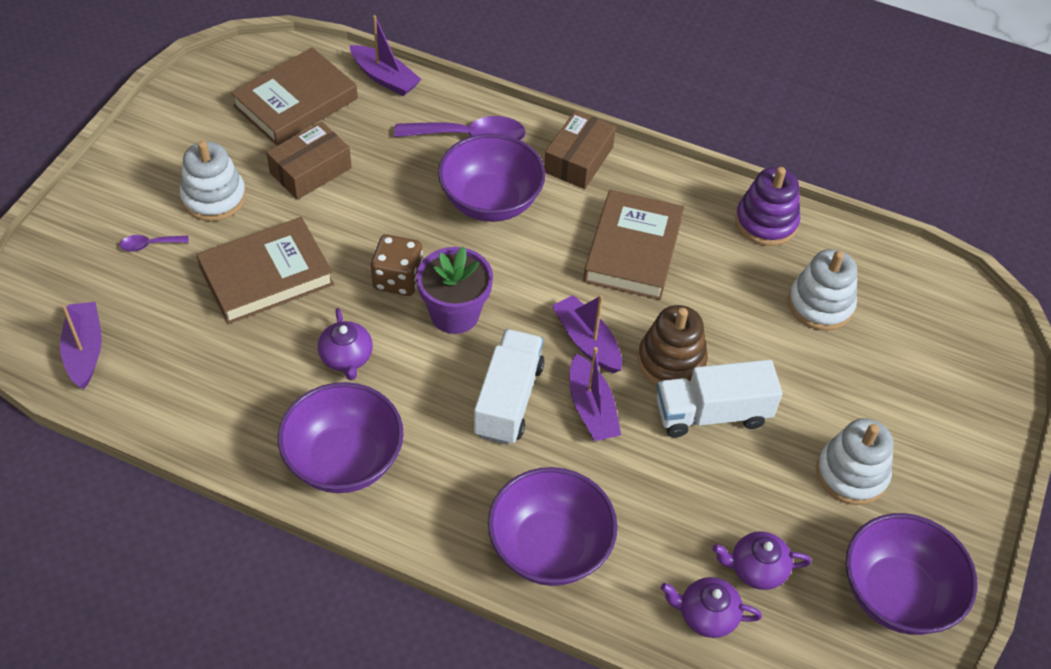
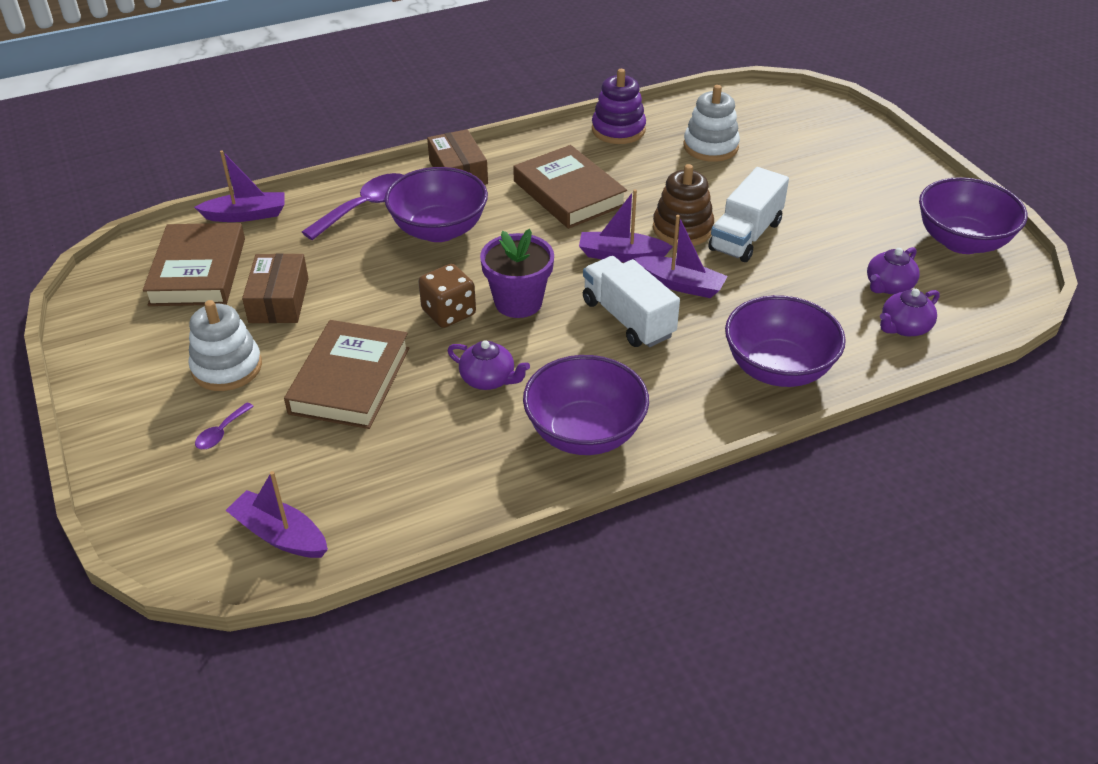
camera: 45 degrees left, 10 degrees down
(851, 474) = (854, 208): white stacking toy -> none

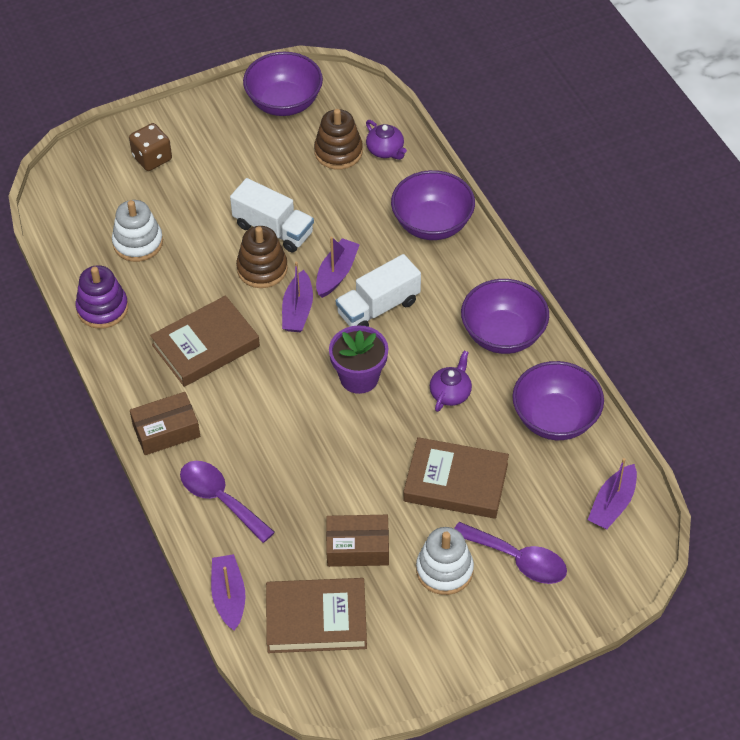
camera: 90 degrees left, 10 degrees up
(221, 432) = (518, 559): purple spoon -> purple spoon, size x2.11
(439, 230) = (258, 439): purple bowl -> purple bowl (555, 419)
(449, 312) = (373, 423): brown dice -> brown dice (152, 158)
(888, 286) = (338, 152): purple teapot -> brown stacking toy

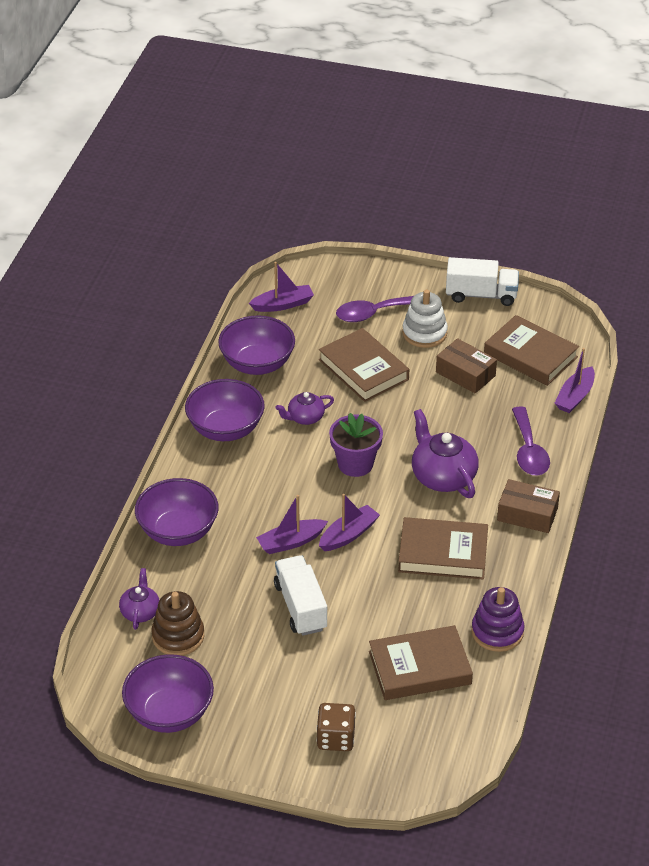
camera: 140 degrees left, 10 degrees down
(138, 243) = (420, 668): white stacking toy -> brown book
(262, 269) = (342, 582): brown stacking toy -> none
(273, 417) = (442, 476): none -> purple teapot
(378, 307) = (289, 499): white truck -> white truck (481, 295)
(518, 559) = (374, 313): purple spoon -> purple spoon turned 90 degrees counterclockwise

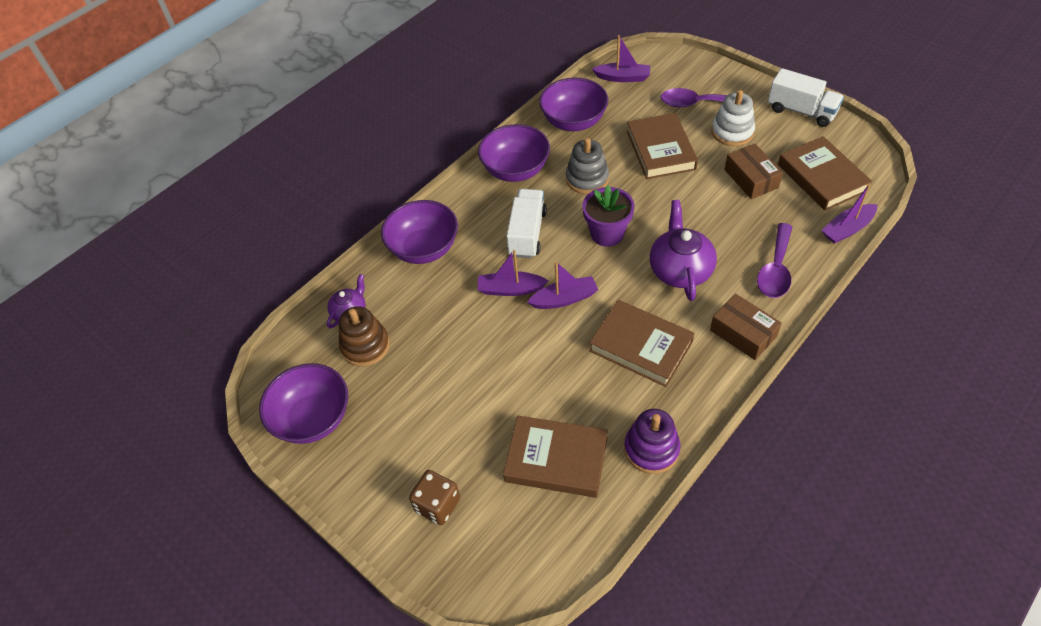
camera: 30 degrees right, 10 degrees up
(300, 607) = (483, 355): white truck -> white truck (527, 233)
(305, 417) = (587, 179): purple teapot -> grey stacking toy

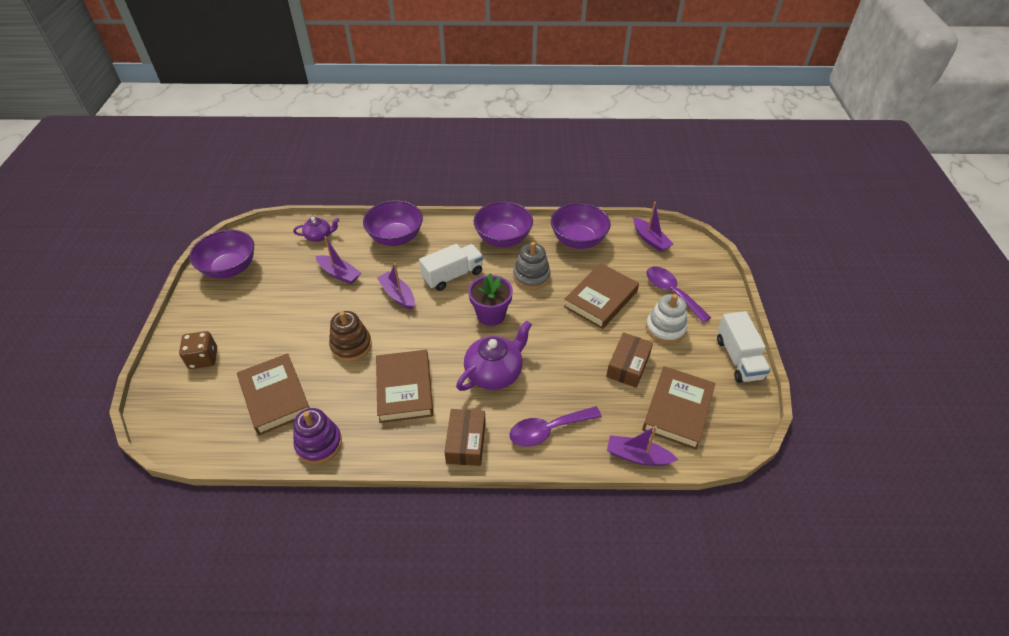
camera: 45 degrees right, 5 degrees down
(365, 346) = (298, 258): brown stacking toy -> brown stacking toy (351, 345)
(564, 299) = (412, 326): purple boat -> purple boat (339, 274)

